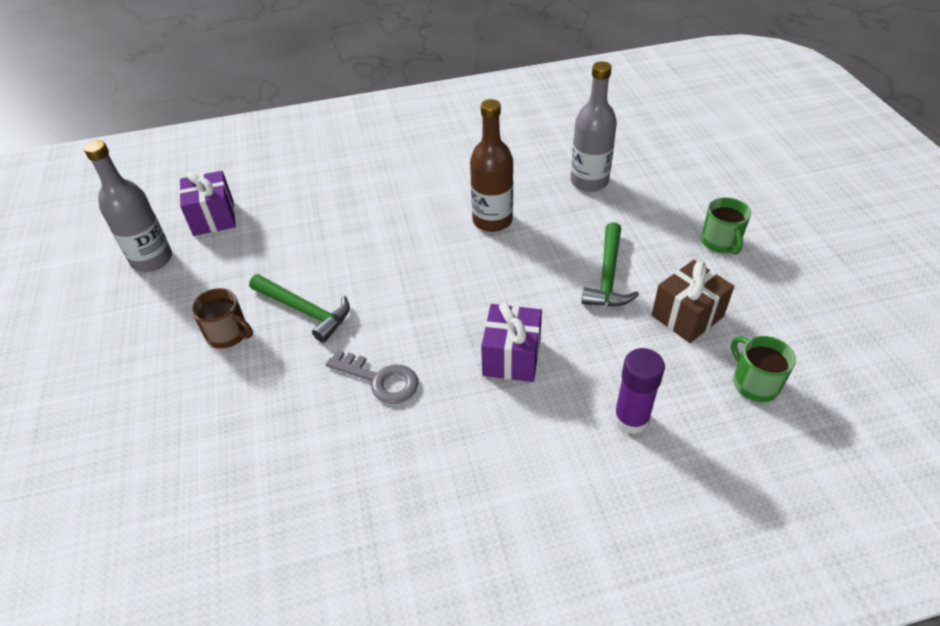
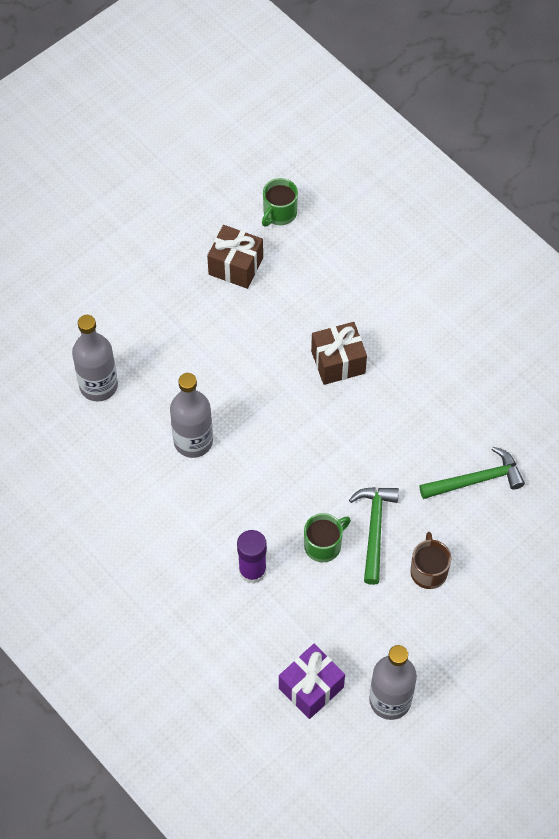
camera: 120 degrees left, 15 degrees up
(379, 379) = (406, 437): grey key -> none
(492, 220) = (193, 441): brown bottle -> grey bottle
(511, 357) = (338, 362): purple gift -> brown gift
(608, 275) = (218, 330): green hammer -> green hammer (476, 480)
(631, 419) = (350, 273): purple glue stick -> purple glue stick (252, 570)
(720, 242) = (137, 265): green mug -> green mug (323, 545)

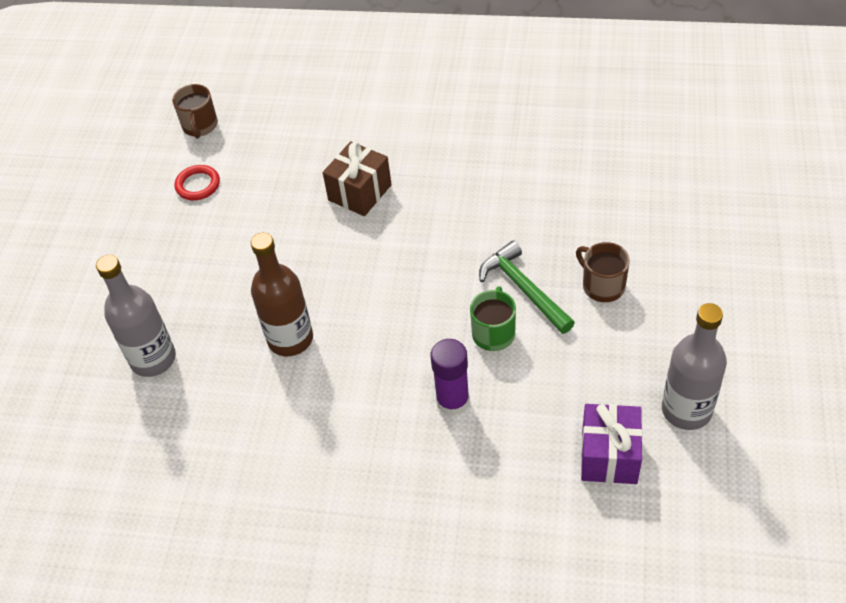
camera: 35 degrees left, 10 degrees down
(193, 441) = (290, 339): grey bottle -> brown bottle
(236, 266) = (198, 185): brown gift -> red ring
(279, 213) = (200, 126): green mug -> brown mug
(476, 480) = (564, 194): green hammer -> none

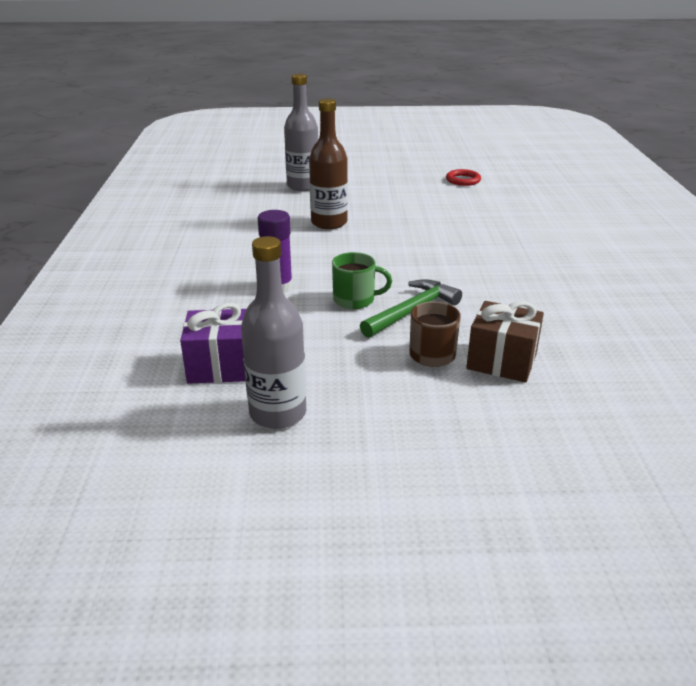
camera: 75 degrees right, 20 degrees down
(200, 126) = (522, 174): brown mug -> none
(359, 192) = (490, 232): brown gift -> brown gift (501, 361)

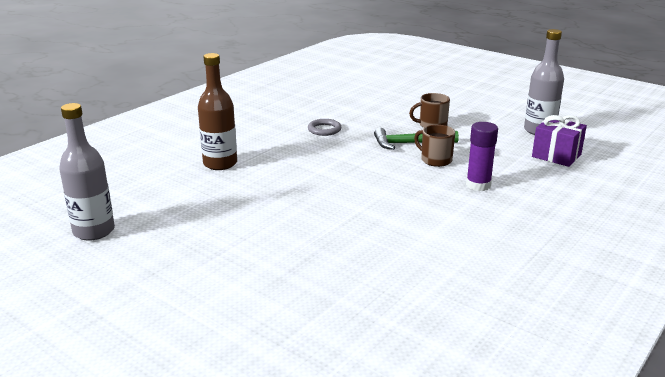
camera: 140 degrees left, 5 degrees down
(303, 186) = (317, 290): grey bottle -> grey bottle (94, 231)
(329, 223) = (365, 225): brown bottle -> brown bottle (220, 163)
(355, 300) = (435, 160): green mug -> brown mug
(463, 180) = (153, 222): red ring -> none
(501, 361) = (403, 113): brown gift -> none
(530, 291) = (324, 129): none -> grey ring

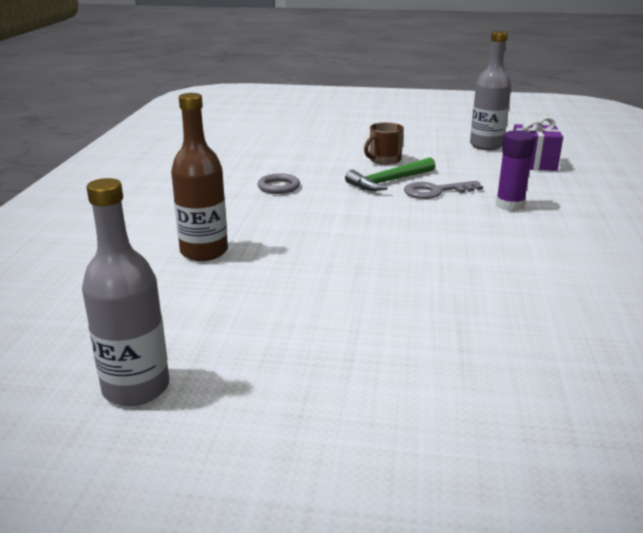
camera: 30 degrees left, 0 degrees up
(435, 160) = (436, 191): brown mug -> grey key

